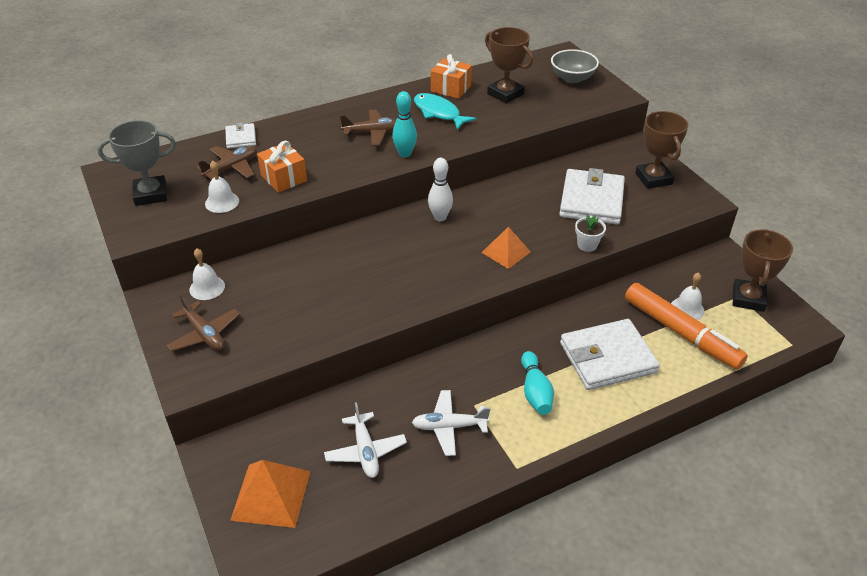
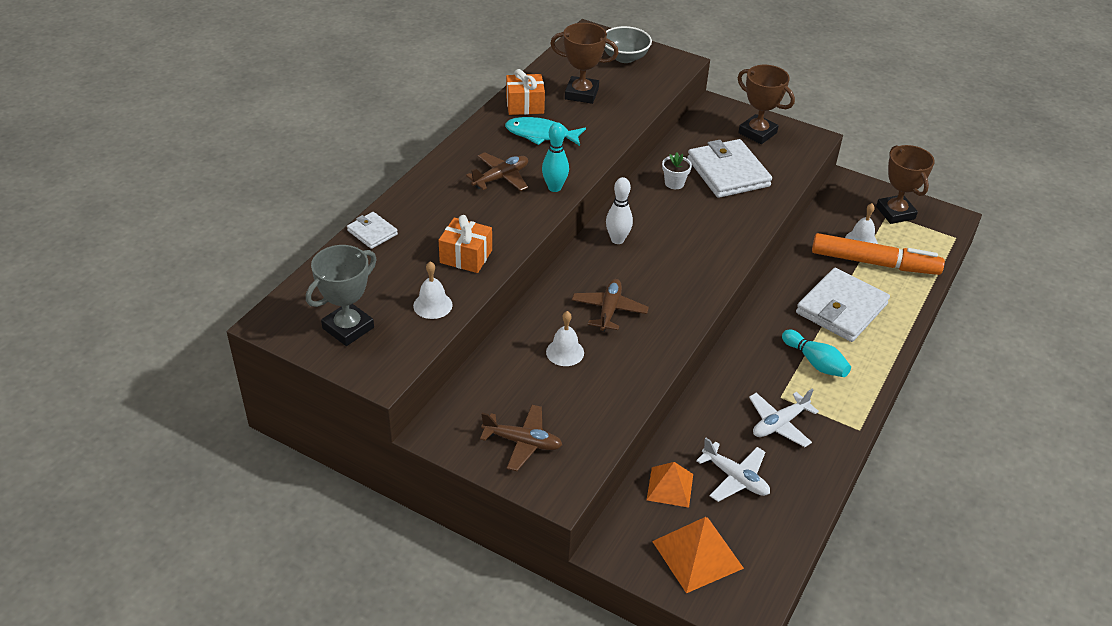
camera: 35 degrees left, 0 degrees up
(207, 287) = (474, 399): white bell -> white bell (565, 352)
(231, 168) = (400, 267): brown plane -> brown plane (609, 310)
(506, 252) = (705, 248): orange pyramid -> orange pyramid (670, 487)
(587, 245) = (763, 215): white flower pot -> white flower pot (674, 183)

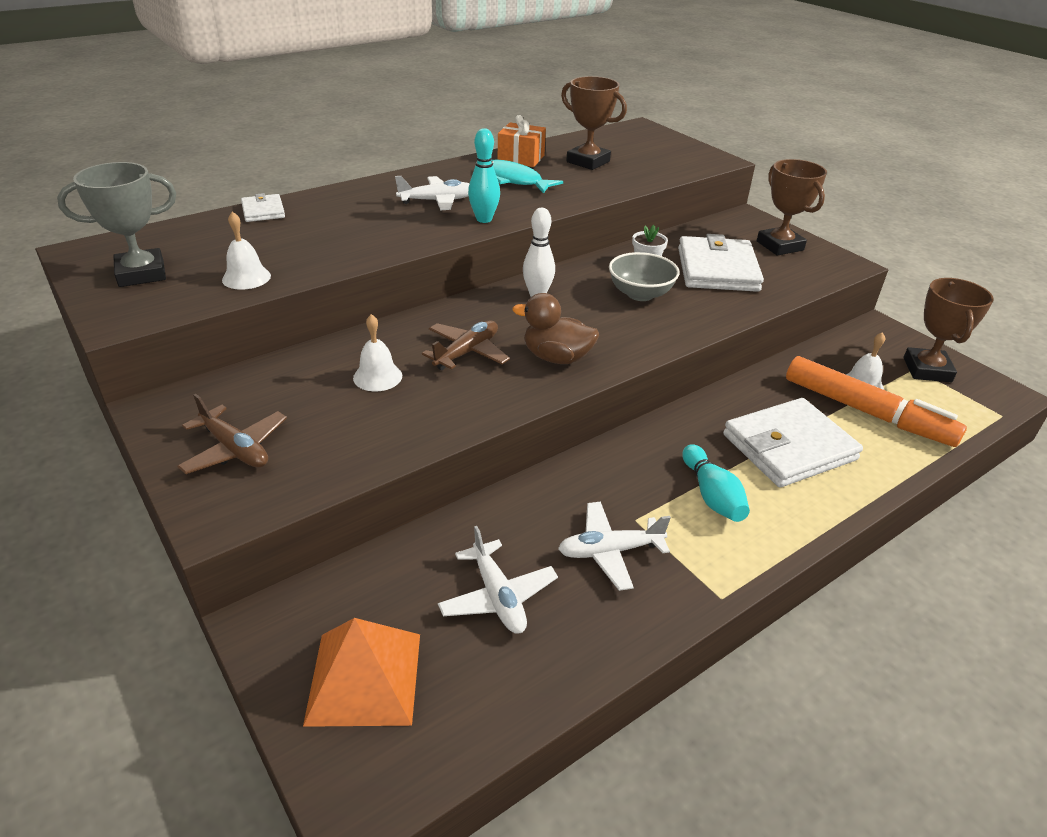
camera: 25 degrees right, 5 degrees down
(466, 256) = (329, 249): orange gift -> none
(501, 178) = (437, 201): brown plane -> white plane
(624, 57) = (660, 147): grey bowl -> grey bowl (640, 294)
(670, 487) = (404, 576): orange pyramid -> none
(673, 294) = (556, 358): none -> brown duck

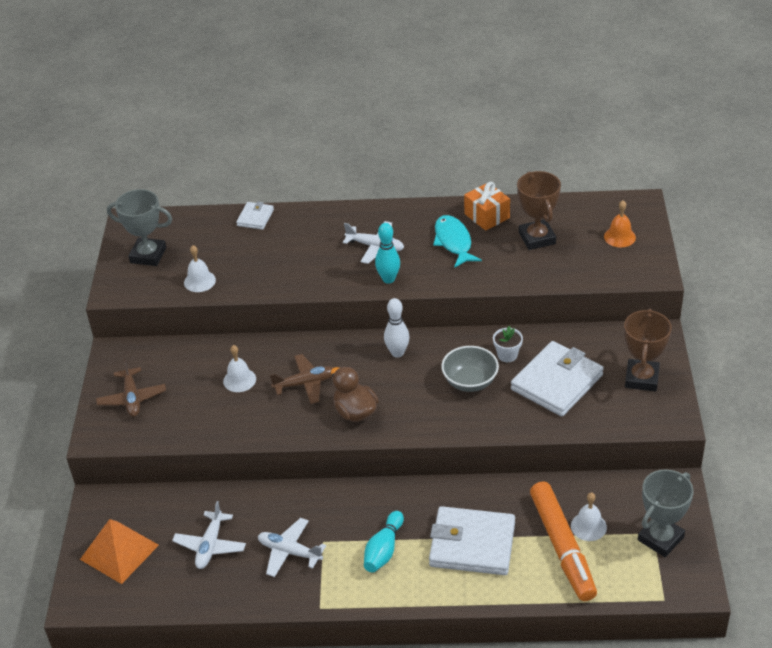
camera: 40 degrees right, 5 degrees up
(655, 146) = (619, 237): none -> orange bell
(927, 370) = (660, 538): brown trophy -> grey trophy

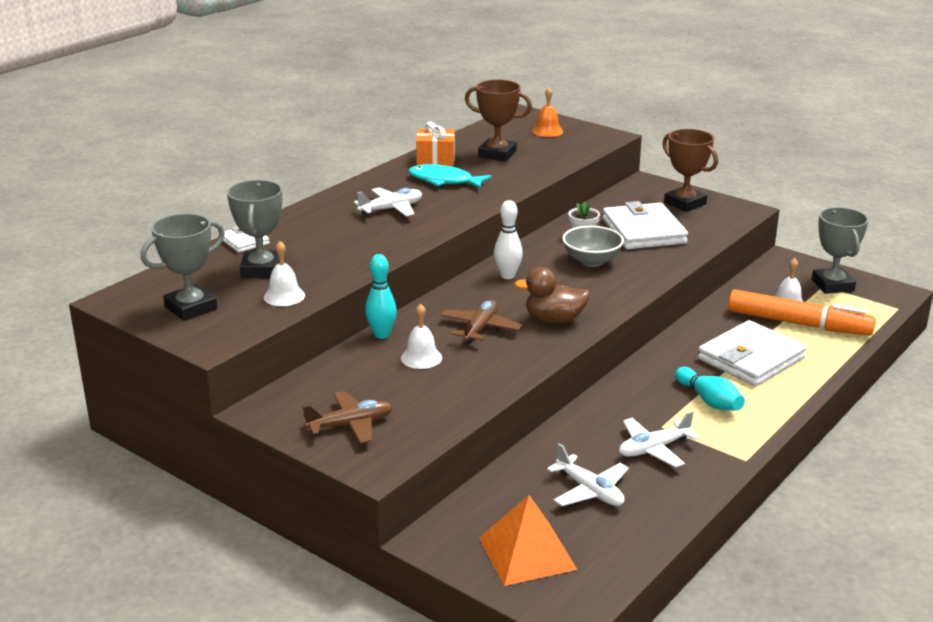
camera: 55 degrees left, 15 degrees down
(132, 398) = (350, 425): brown plane -> brown plane turned 45 degrees counterclockwise
(225, 249) = (261, 269): none -> grey trophy
(388, 279) = (444, 218): turquoise bowling pin -> turquoise bowling pin (381, 334)

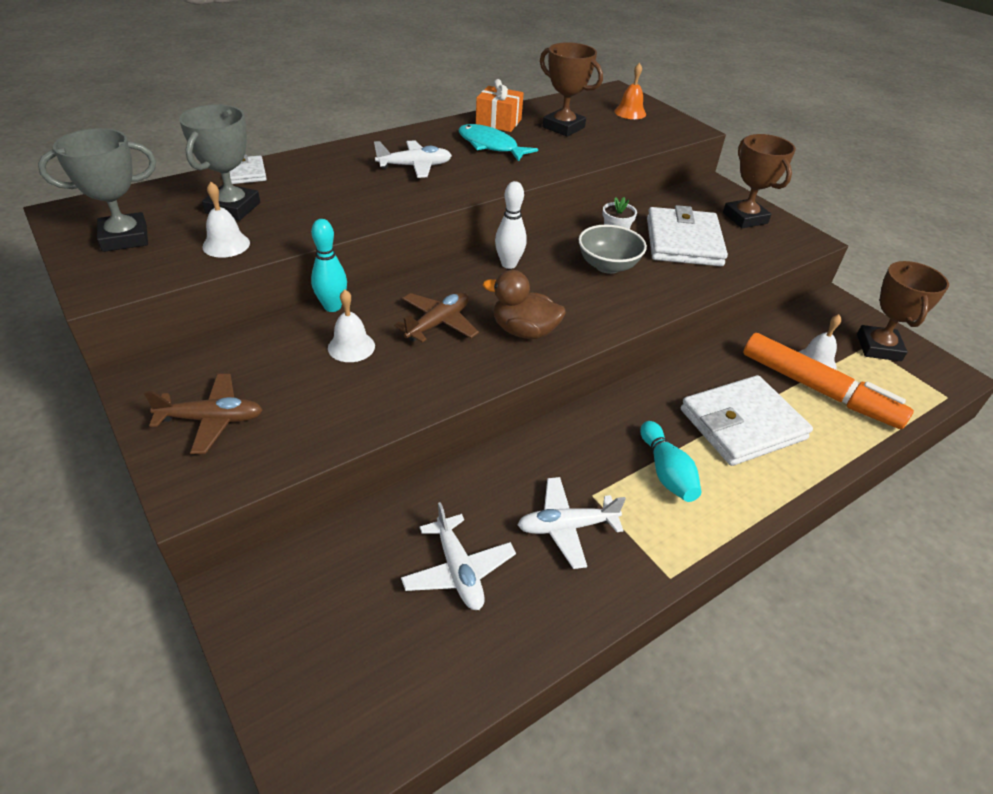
camera: 15 degrees right, 15 degrees up
(527, 553) = (329, 649): orange pyramid -> none
(832, 285) = (878, 347): grey trophy -> brown trophy

